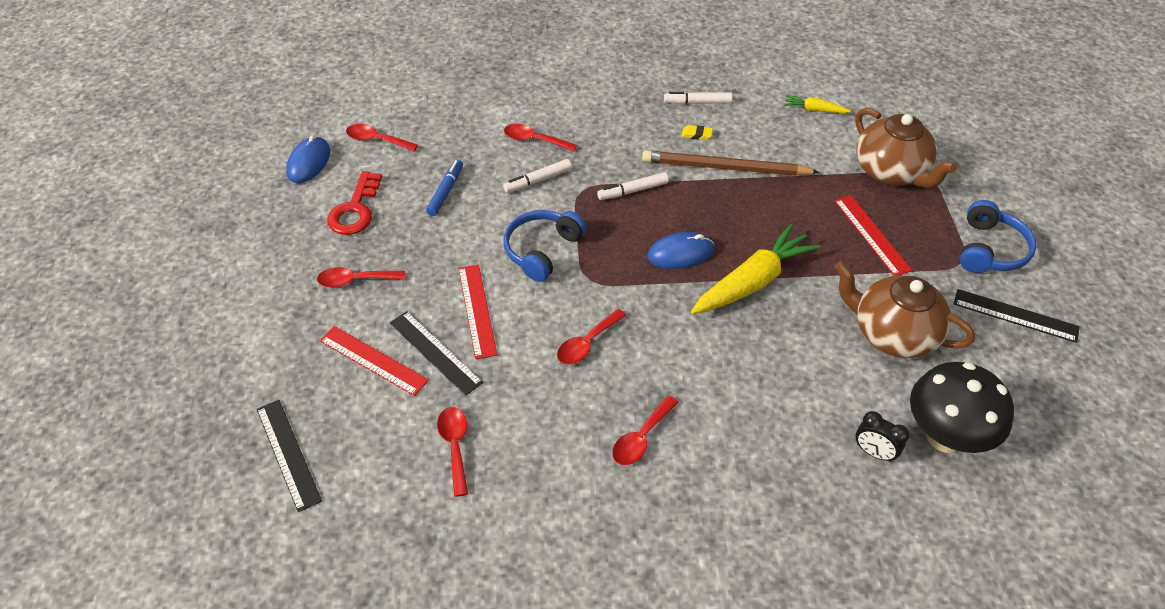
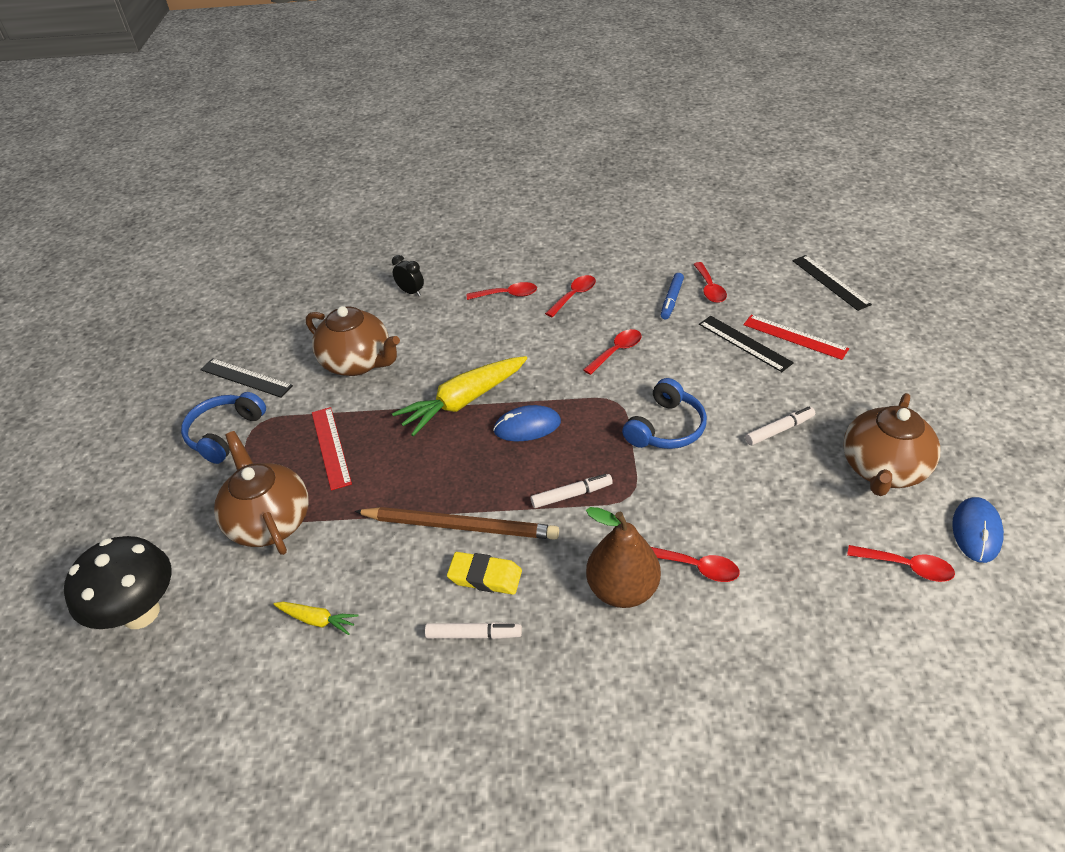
camera: 175 degrees left, 5 degrees down
(355, 210) = (882, 469): red key -> brown teapot
(355, 280) = (843, 397): red spoon -> red spoon (507, 295)
(445, 191) = (787, 492): blue marker -> blue marker (671, 300)
(477, 310) = (717, 374): red ruler -> none
(538, 180) = (682, 507): white marker -> white marker (779, 430)
(592, 127) = (622, 589): none -> brown pear
(696, 134) = (485, 576): yellow eraser -> yellow eraser, size x1.80
(944, 437) = (356, 301): black mushroom -> black mushroom (141, 613)

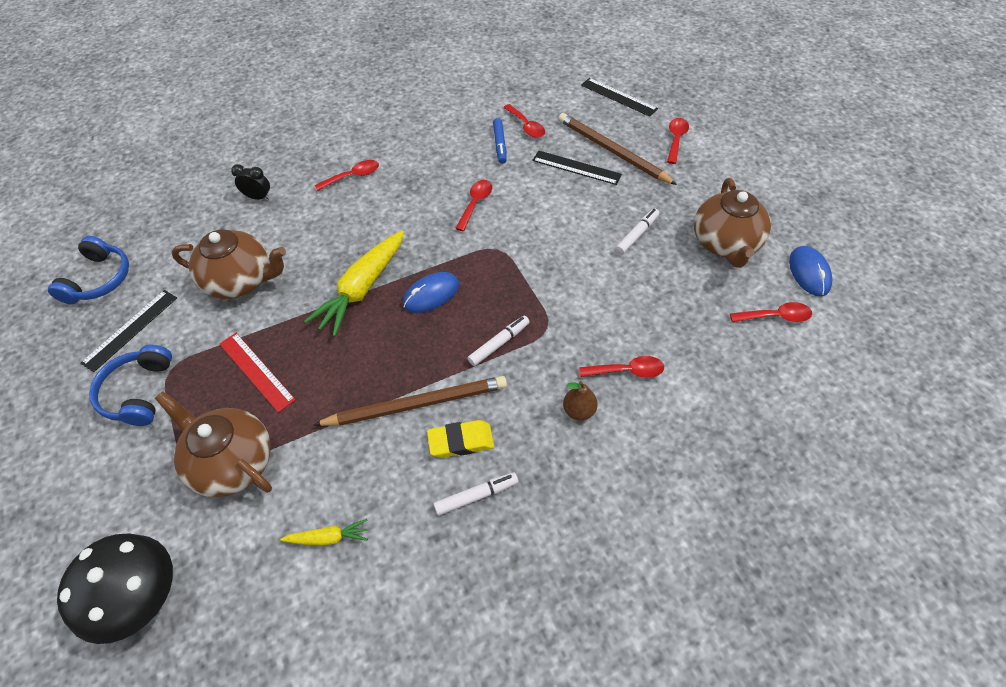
camera: 25 degrees left, 10 degrees up
(246, 378) = (130, 330): black ruler -> black ruler turned 60 degrees counterclockwise
(574, 296) = (414, 162): red spoon -> red spoon (676, 140)
(622, 589) = (579, 410): brown pear -> brown pear, size x0.54
(665, 428) = (548, 260): blue headphones -> blue headphones (99, 279)
(794, 337) = (612, 151): red ruler -> brown pencil

